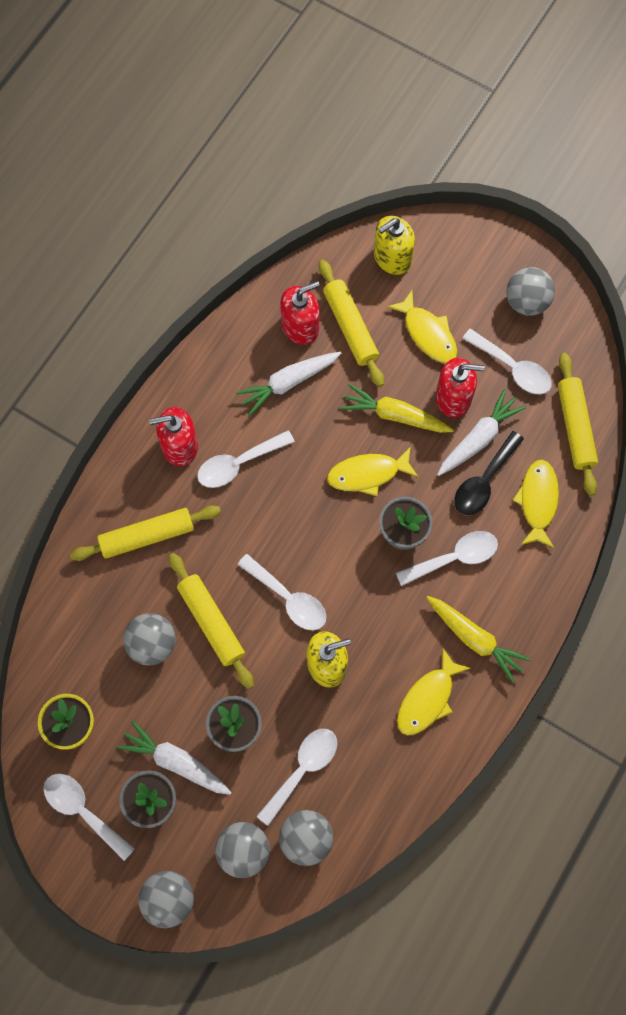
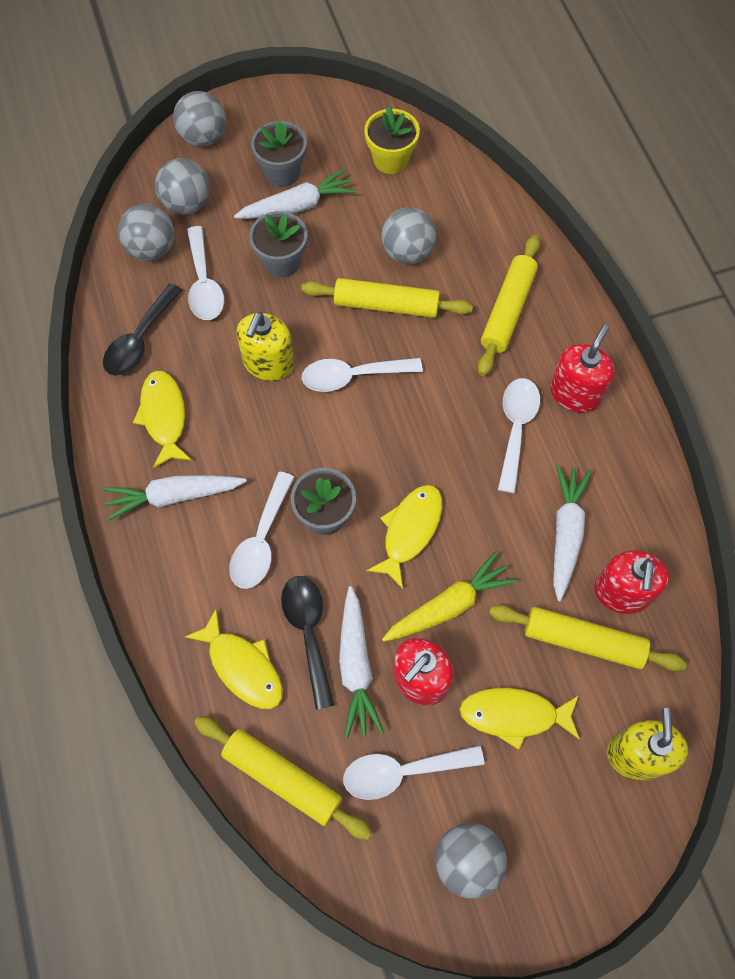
camera: 130 degrees right, 5 degrees down
(83, 811) = (320, 127): white spoon -> none
(386, 773) = (140, 339): none -> black spoon
(475, 639) = (174, 496): yellow carrot -> white carrot

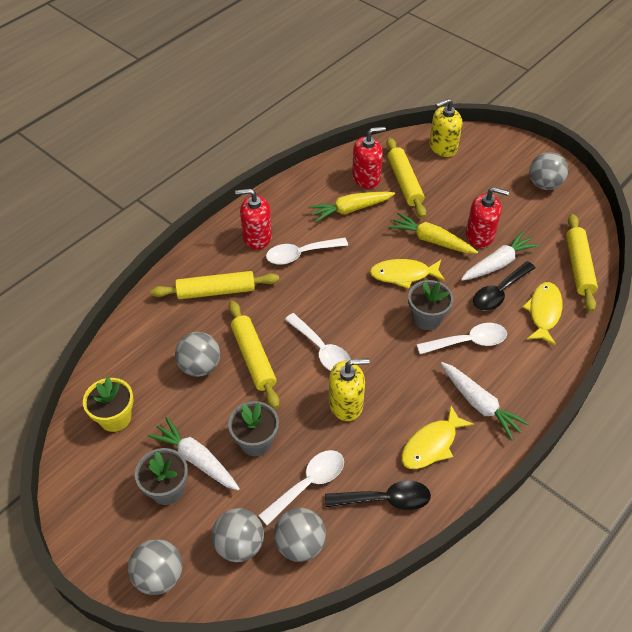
camera: 120 degrees left, 15 degrees down
(403, 771) = (529, 223): white spoon -> none
(514, 715) = (464, 194): yellow fish -> none
(566, 533) = (350, 209): white carrot -> yellow carrot

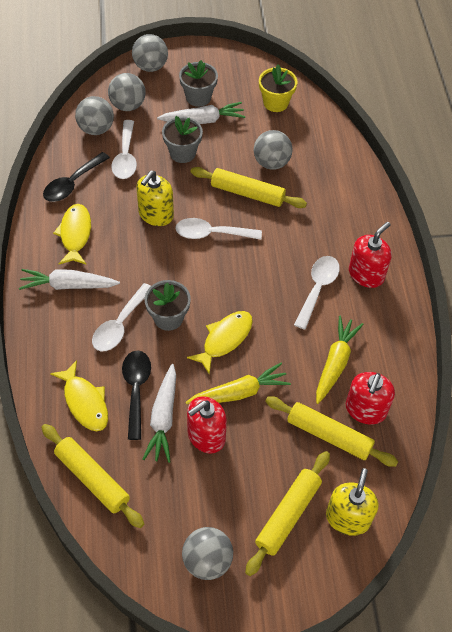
camera: 130 degrees right, 5 degrees up
(216, 291) = (332, 212): yellow rolling pin -> yellow rolling pin (288, 515)

